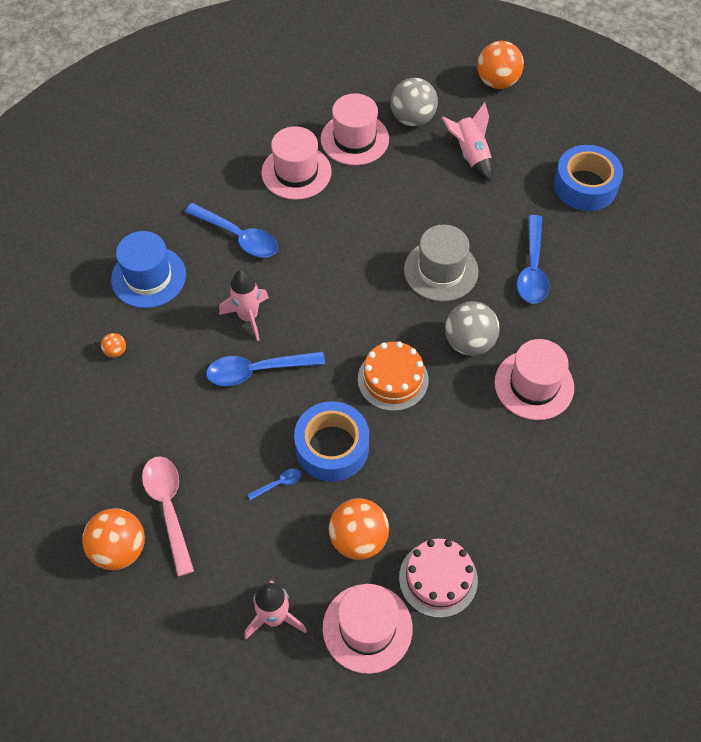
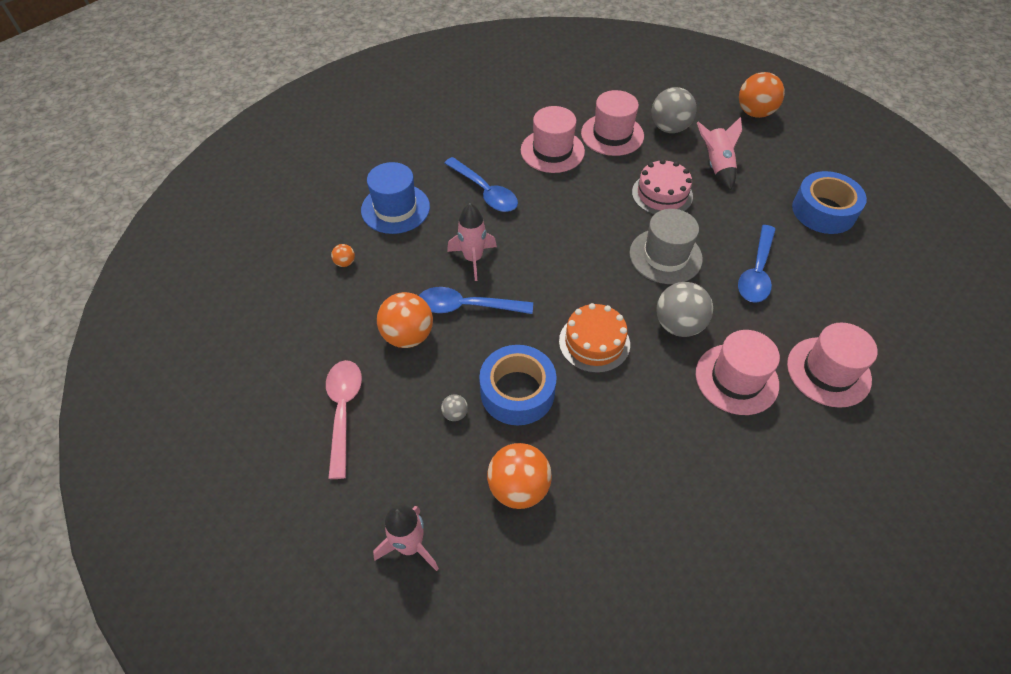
camera: 15 degrees right, 5 degrees down
(119, 549) = (284, 438): orange ball -> orange ball (408, 335)
(278, 484) = (455, 414): blue spoon -> grey ball
(367, 628) = (502, 583): pink hat -> pink hat (828, 372)
(438, 578) = (591, 550): pink cake -> pink cake (662, 194)

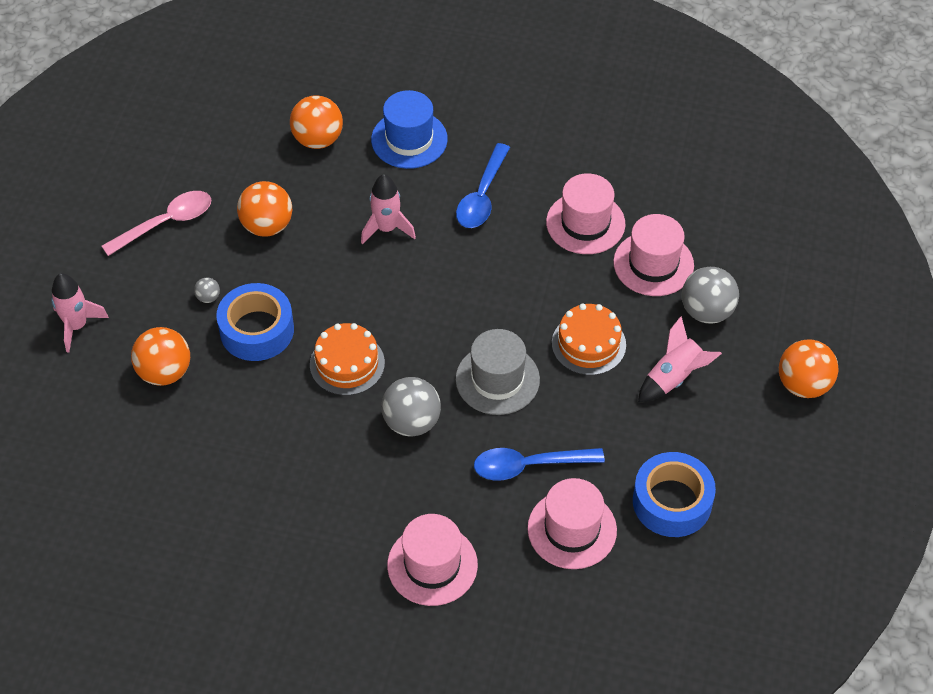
camera: 60 degrees right, 0 degrees up
(345, 263) = (318, 139): orange ball -> orange ball, size x2.21
(466, 307) = (326, 251): blue spoon -> none
(662, 194) = (588, 344): pink cake -> orange cake
(736, 379) = (375, 490): pink hat -> pink hat (572, 529)

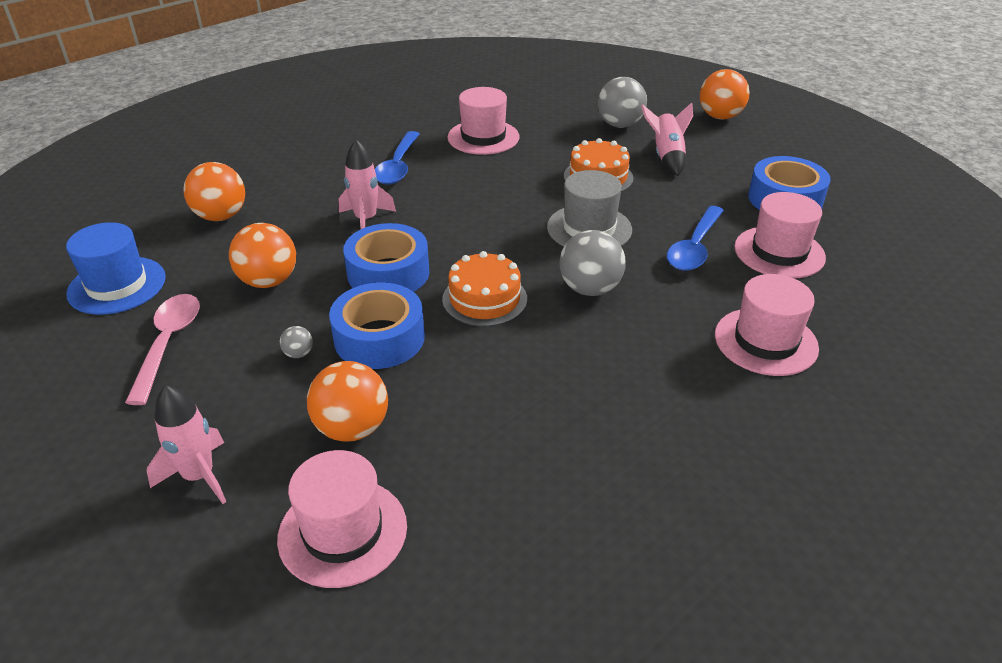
camera: 55 degrees left, 15 degrees down
(331, 287) = (388, 273): none -> blue tape
(409, 139) = (293, 175): blue hat -> blue hat (117, 285)
(482, 196) = (398, 166): blue spoon -> blue spoon turned 45 degrees clockwise
(653, 264) = (554, 127): pink hat -> pink hat (343, 532)

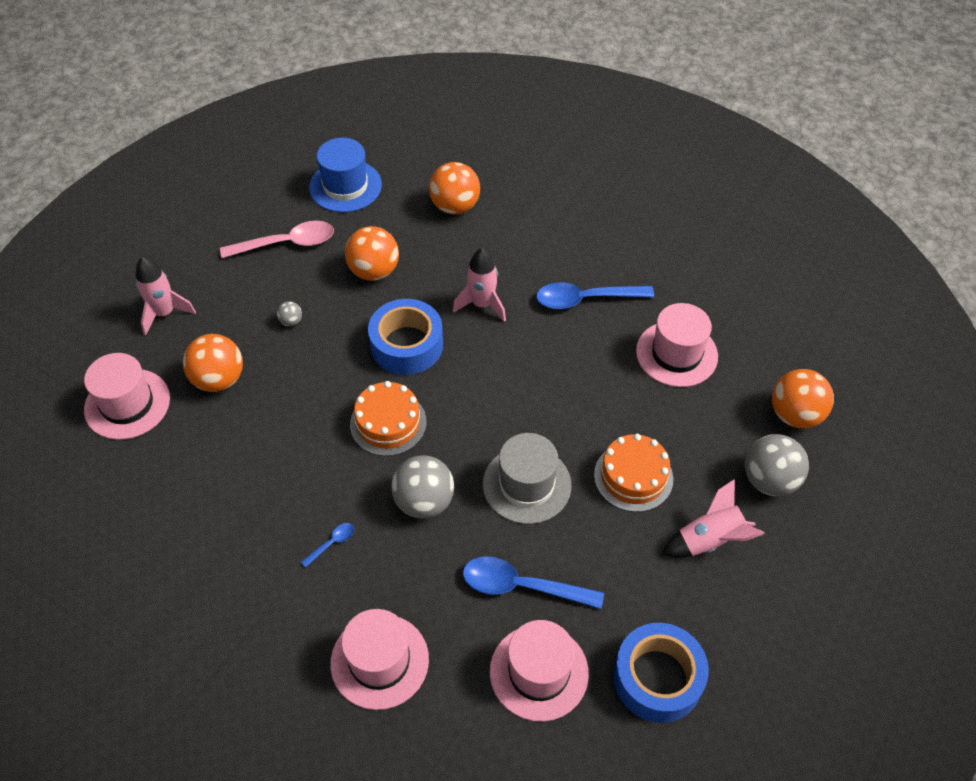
camera: 75 degrees right, 15 degrees up
(379, 338) = (320, 365): blue tape -> none
(623, 357) = (332, 543): none -> blue spoon
(720, 116) = (849, 593): orange ball -> orange ball (795, 414)

